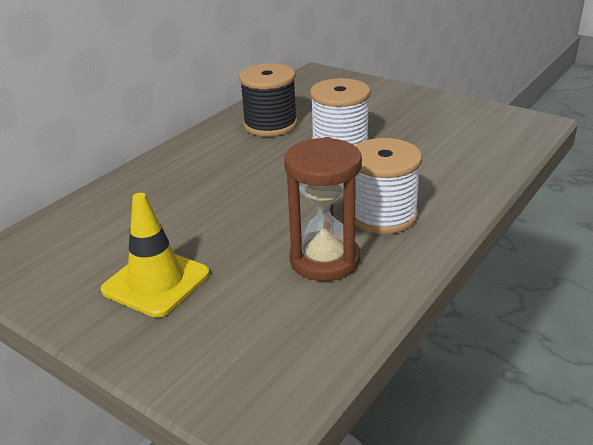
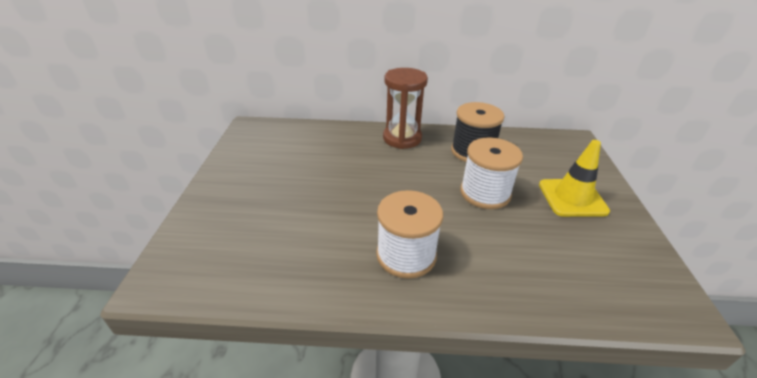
camera: 55 degrees right, 5 degrees up
(156, 282) = (261, 185): yellow traffic cone -> yellow traffic cone (572, 198)
(324, 260) = (326, 246): brown hourglass -> brown hourglass (402, 138)

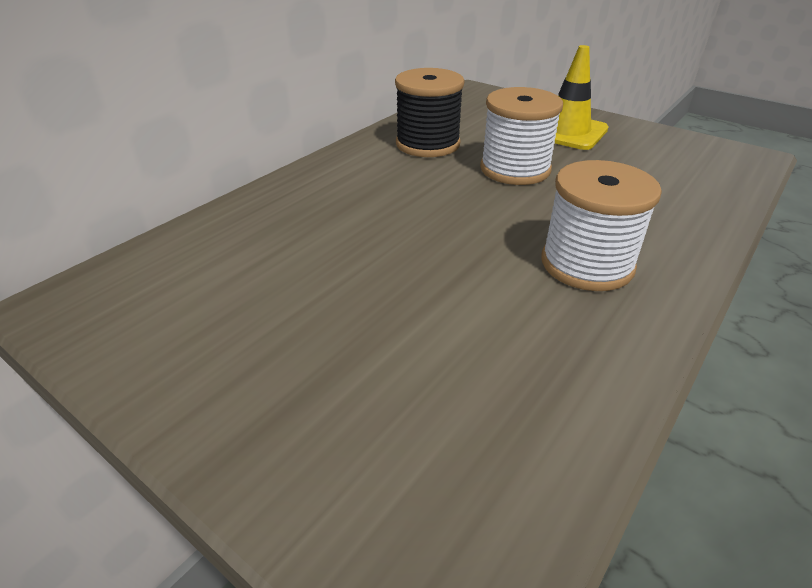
camera: 55 degrees left, 0 degrees up
(402, 138) = (335, 174): brown hourglass -> none

